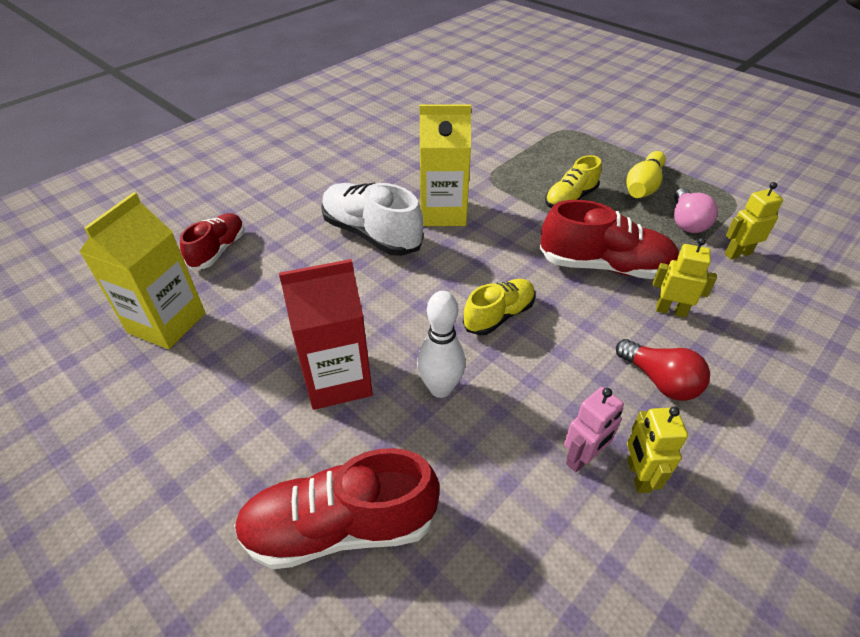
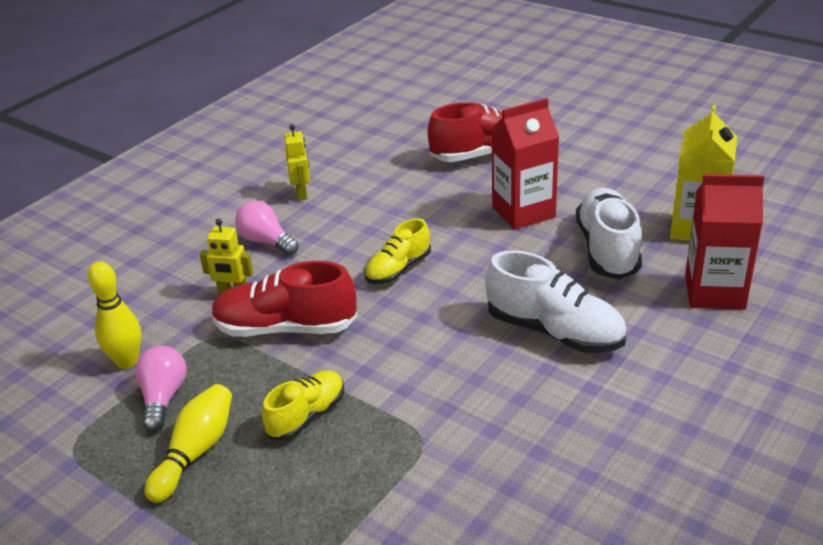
camera: 175 degrees right, 10 degrees down
(218, 250) = (714, 292): red shoe -> red carton
(277, 309) = (607, 249): none -> white shoe
(440, 388) = (441, 217): white bowling pin -> none
(443, 213) = (477, 371): yellow carton -> none
(582, 458) = (337, 196): pink robot -> none
(660, 381) = (266, 241): red light bulb -> pink light bulb
(737, 253) = (127, 362): yellow robot -> yellow bowling pin

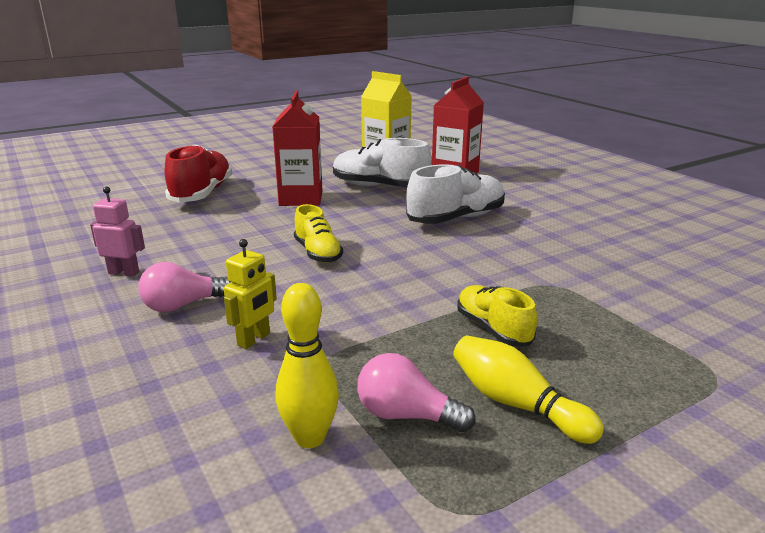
camera: 70 degrees left, 10 degrees down
(285, 328) = (349, 319): red shoe -> none
(302, 193) = (124, 273): yellow robot -> pink robot

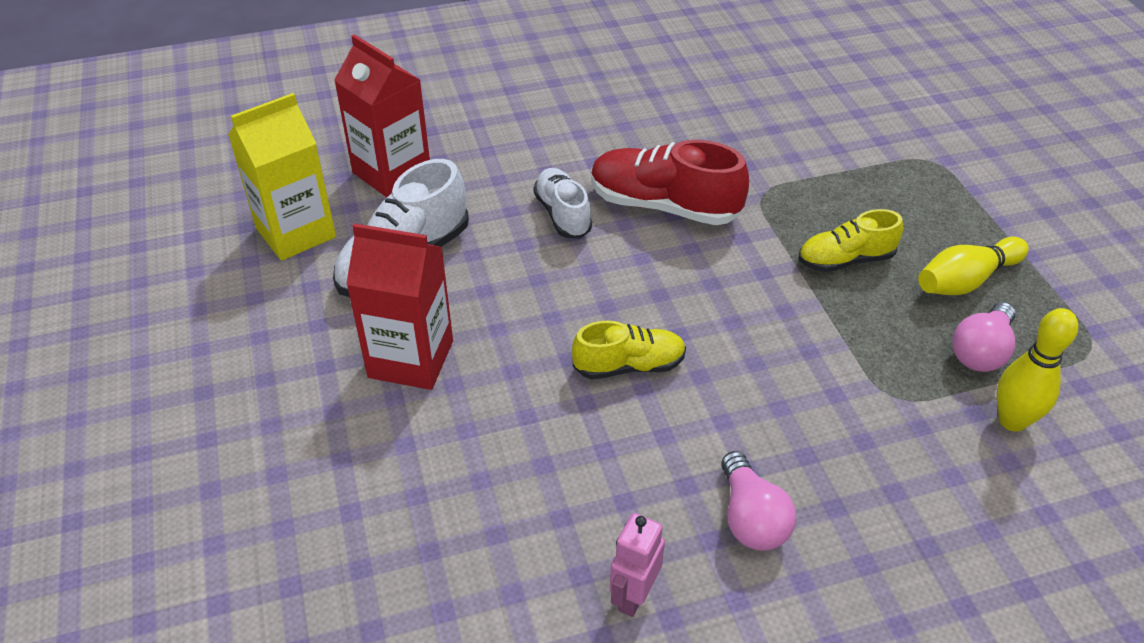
camera: 75 degrees left, 20 degrees up
(202, 193) = (317, 494): red shoe -> red shoe (664, 206)
(254, 339) = (844, 449): yellow robot -> none
(456, 218) = (562, 214): white shoe -> white shoe, size x0.62

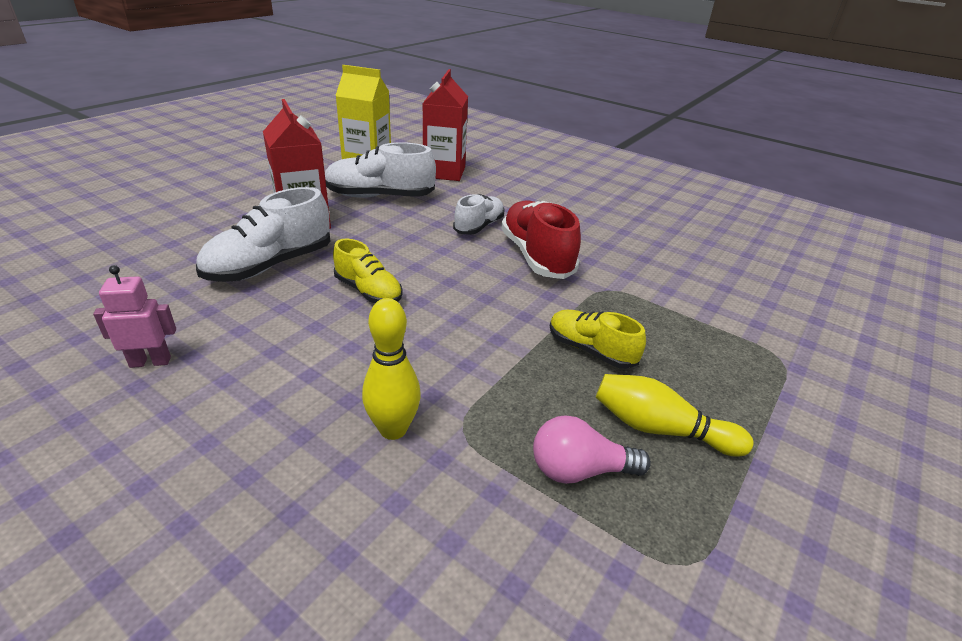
camera: 50 degrees right, 10 degrees down
(500, 429) = (270, 265): none -> white shoe
(751, 518) = (259, 392): pink light bulb -> none
(1012, 421) = (509, 526): yellow bowling pin -> yellow bowling pin (393, 429)

